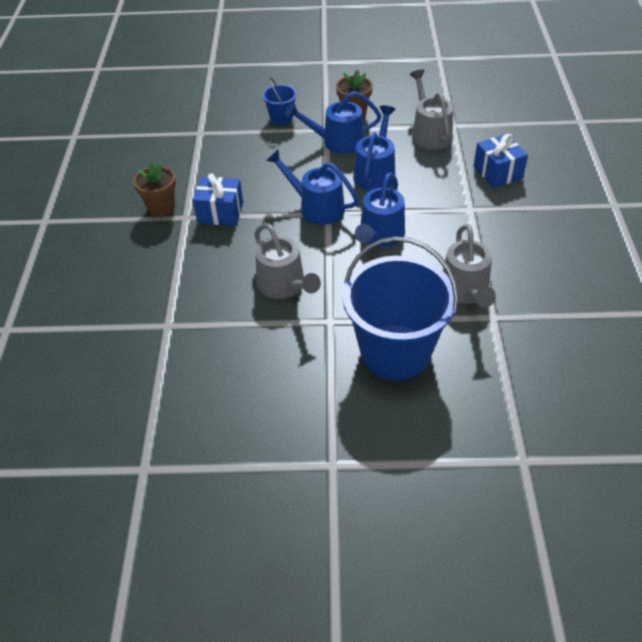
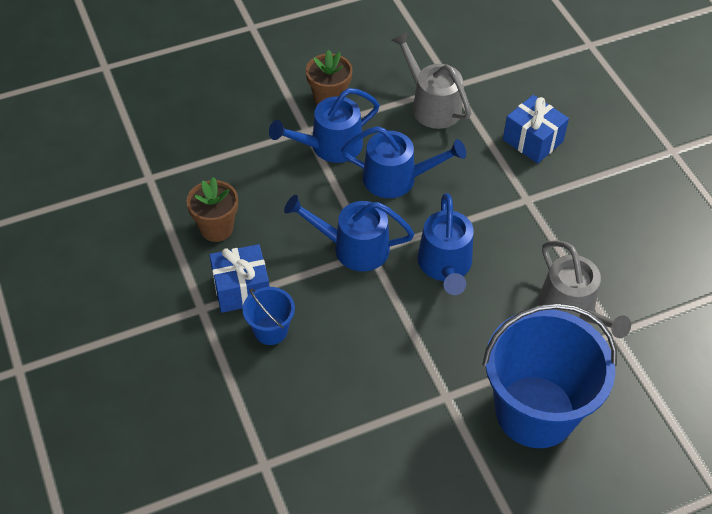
camera: 25 degrees left, 5 degrees up
(161, 208) = (163, 304): brown flower pot -> brown flower pot (216, 228)
(281, 118) = (242, 128): blue bucket -> blue bucket (271, 330)
(284, 286) = (372, 367): grey watering can -> none
(375, 173) = (397, 179): blue watering can -> blue watering can turned 105 degrees clockwise

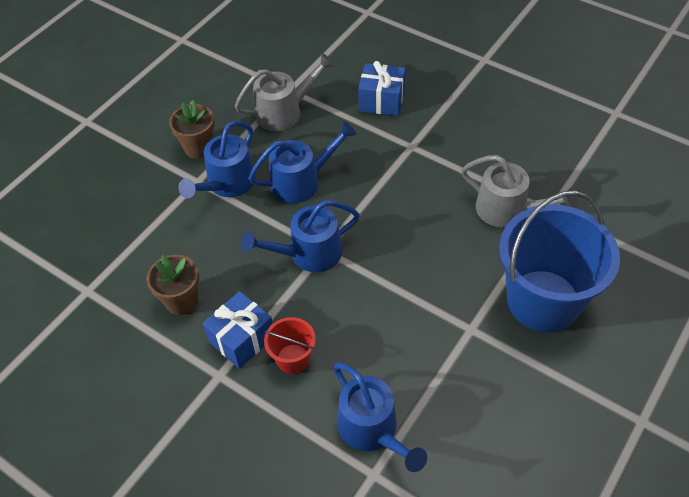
camera: 30 degrees left, 0 degrees up
(271, 330) = (293, 359): blue bucket -> red bucket
(431, 105) = (284, 112): grey watering can -> grey watering can turned 135 degrees clockwise
(445, 266) = (391, 228): blue watering can -> blue watering can (372, 430)

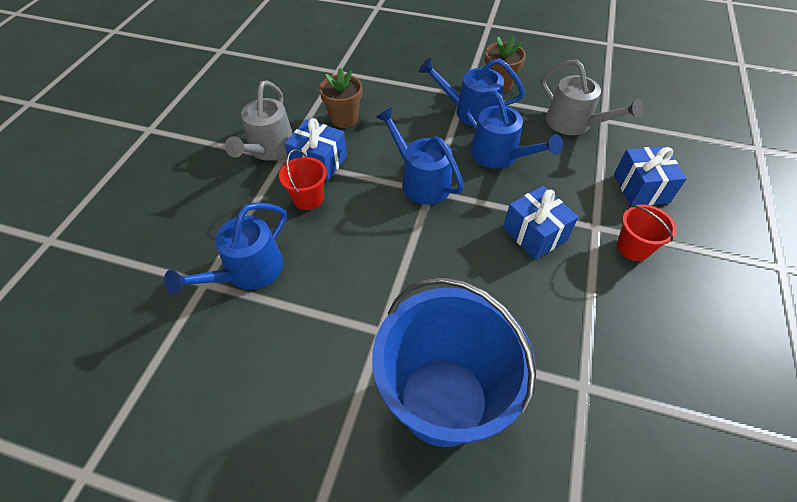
camera: 70 degrees right, 0 degrees up
(405, 189) = (534, 234): none -> blue gift
(440, 132) = (633, 248): none -> red bucket
(508, 210) = (558, 338): grey watering can -> grey watering can (269, 149)

